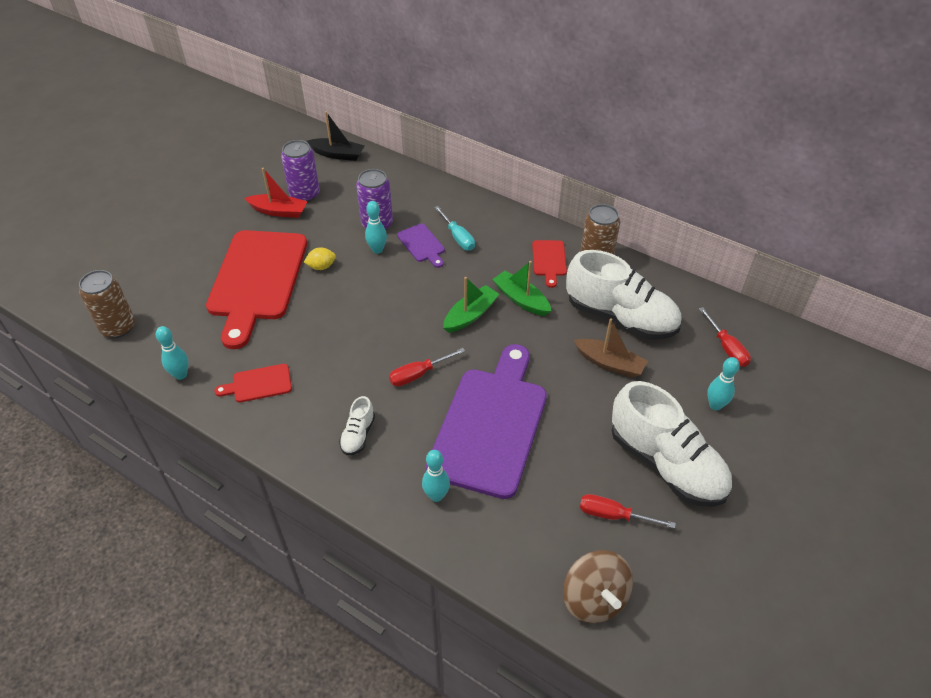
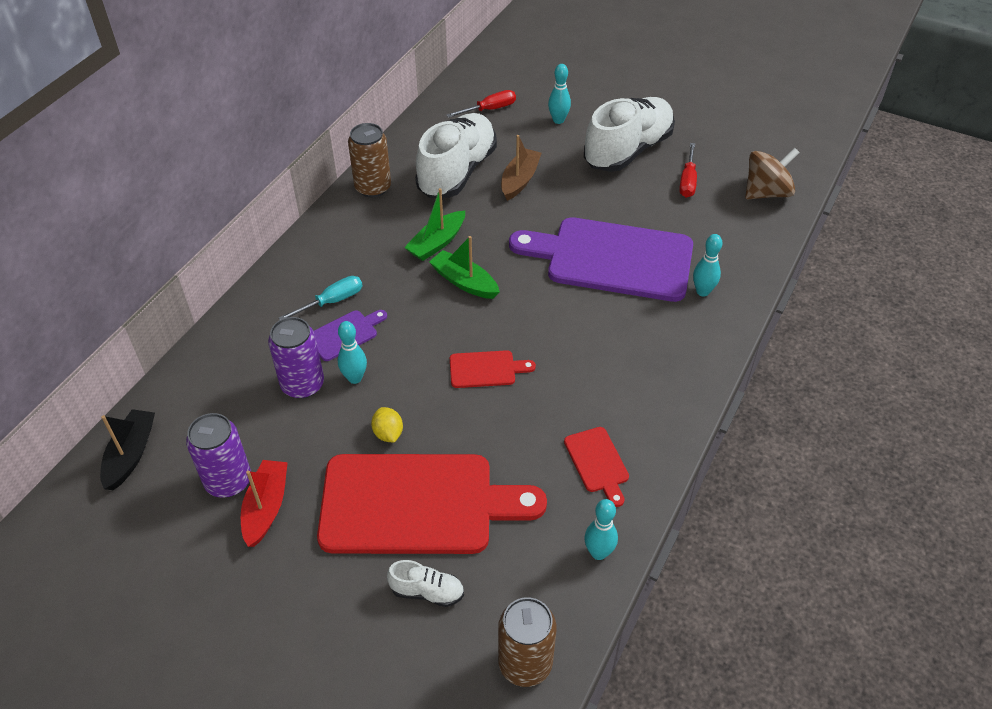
camera: 95 degrees left, 0 degrees up
(358, 435) = (648, 358): white shoe -> white shoe (427, 592)
(418, 374) = (557, 318): red screwdriver -> none
(549, 260) = (373, 222): red cutting board -> red cutting board (486, 369)

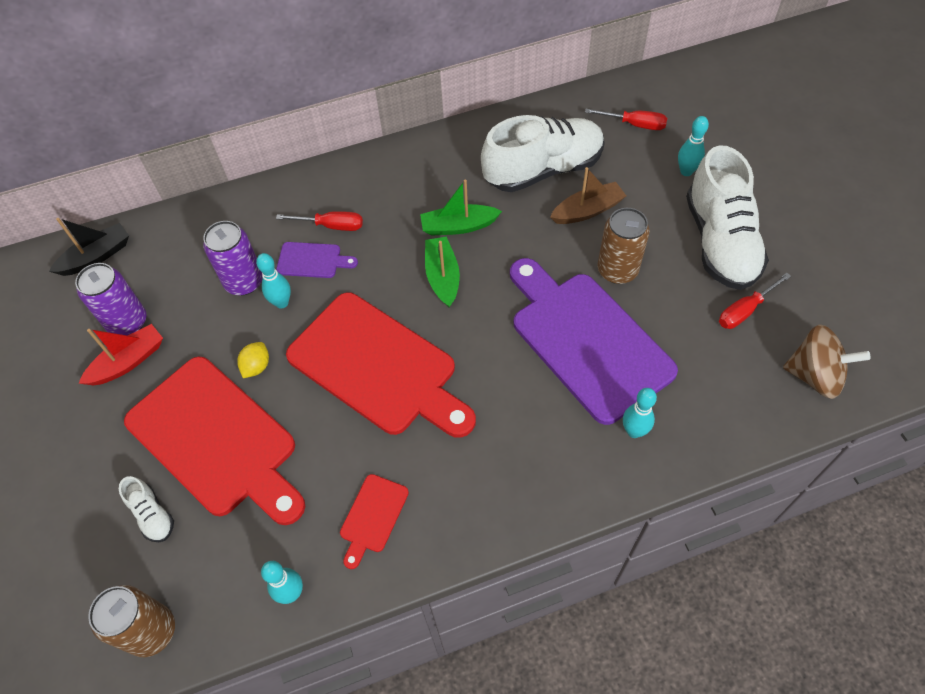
camera: 45 degrees right, 10 degrees up
(332, 301) = (331, 226): turquoise screwdriver -> red screwdriver
(373, 187) = (461, 143): brown can -> brown can (617, 270)
(486, 369) = (378, 367): red cutting board -> red cutting board, size x2.35
(628, 150) = (720, 242): white shoe -> white shoe turned 90 degrees clockwise

